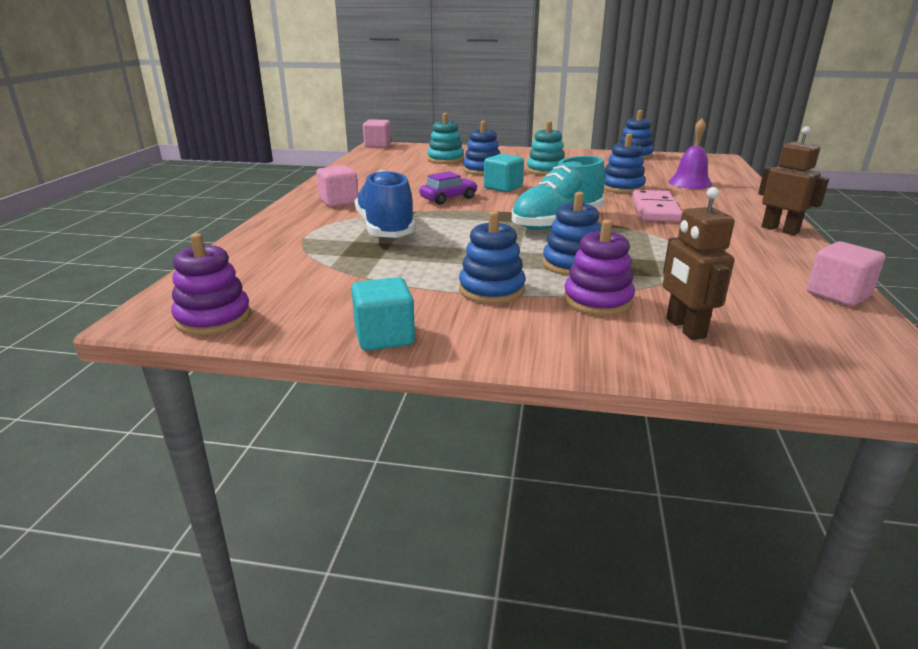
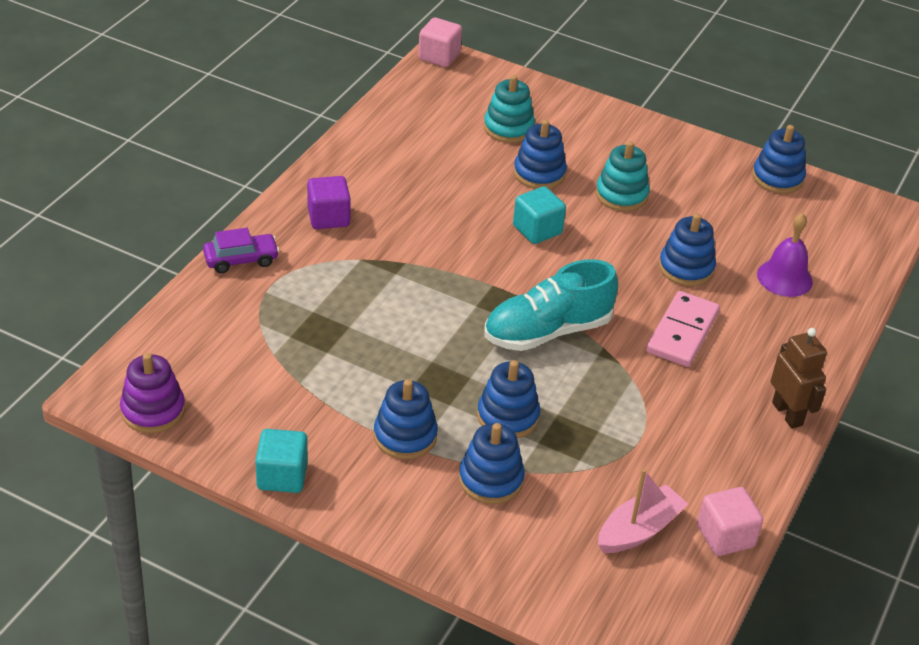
camera: 15 degrees right, 15 degrees up
(339, 201) = (328, 217): pink cube -> purple cube
(385, 229) = (355, 295): blue shoe -> none
(448, 198) = (457, 242): purple car -> purple car (241, 260)
(597, 301) = (491, 479): purple stacking toy -> blue stacking toy
(685, 328) = (538, 538): brown robot -> none
(764, 305) = (639, 530): none -> pink boat

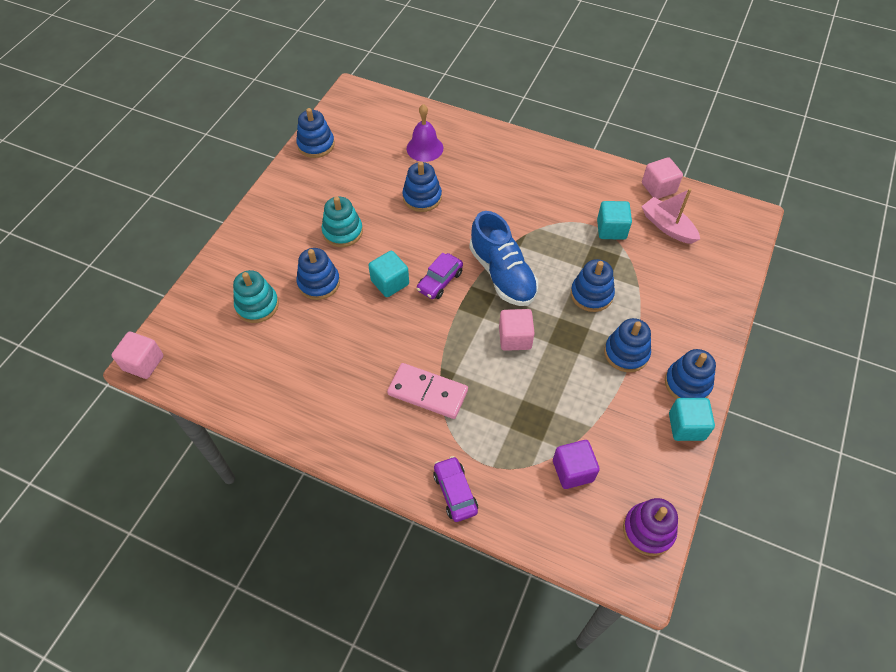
camera: 90 degrees left, 15 degrees up
(328, 217) = (389, 430): purple cube -> purple cube (573, 471)
(441, 331) = (515, 338): none -> pink cube
(491, 479) = (651, 301): blue stacking toy -> blue stacking toy (687, 383)
(537, 273) = (440, 281): none -> purple car
(547, 331) = (502, 274): turquoise shoe -> blue shoe
(631, 459) = (611, 229): none -> turquoise cube
(682, 332) = (488, 201): pink domino -> pink domino (428, 392)
(787, 414) = (551, 155): brown robot -> none

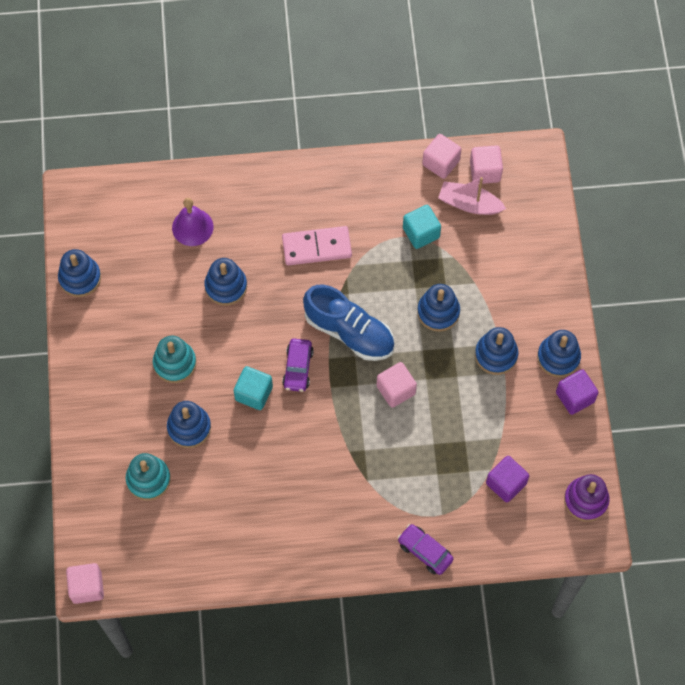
camera: 30 degrees left, 10 degrees up
(428, 392) = (352, 479): pink domino -> pink domino (316, 247)
(686, 426) = (575, 397): turquoise cube -> purple cube
(695, 209) = (485, 171): none -> pink cube

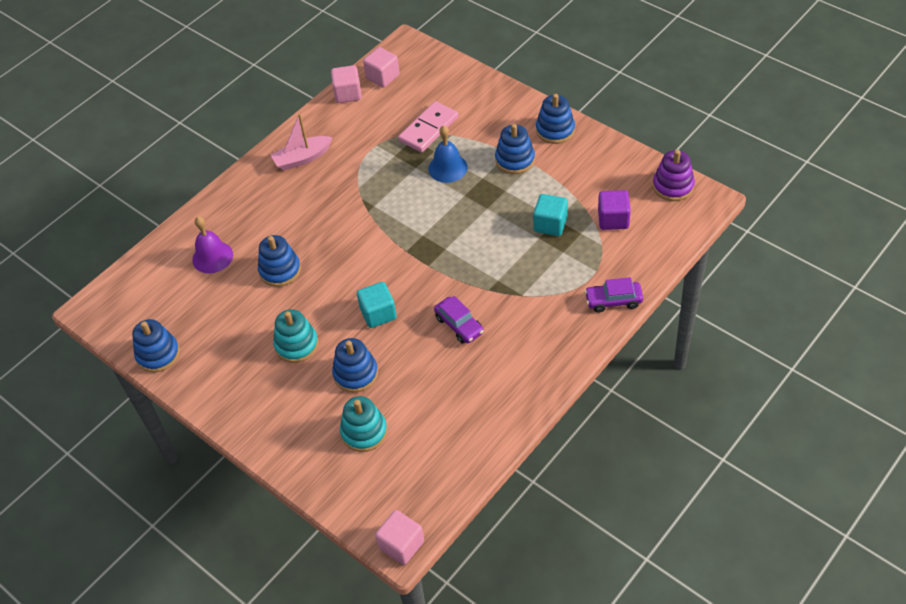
camera: 40 degrees left, 15 degrees down
(298, 368) = (391, 274): purple car -> purple car (459, 325)
(316, 247) = (319, 198): pink domino -> pink domino (428, 129)
(349, 332) = (402, 225): blue shoe -> none
(396, 390) = (475, 230): pink cube -> none
(421, 233) = (382, 137): turquoise cube -> turquoise cube (550, 224)
(438, 312) = (447, 168): blue stacking toy -> blue bell
(469, 204) = (394, 99): pink boat -> pink boat (302, 158)
(575, 397) = (593, 141): purple cube -> none

